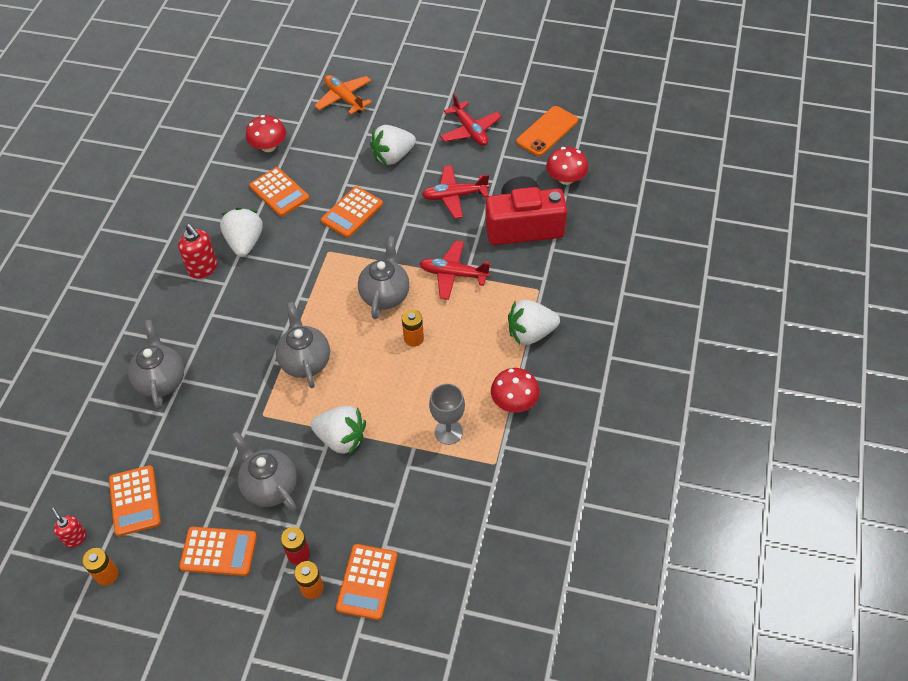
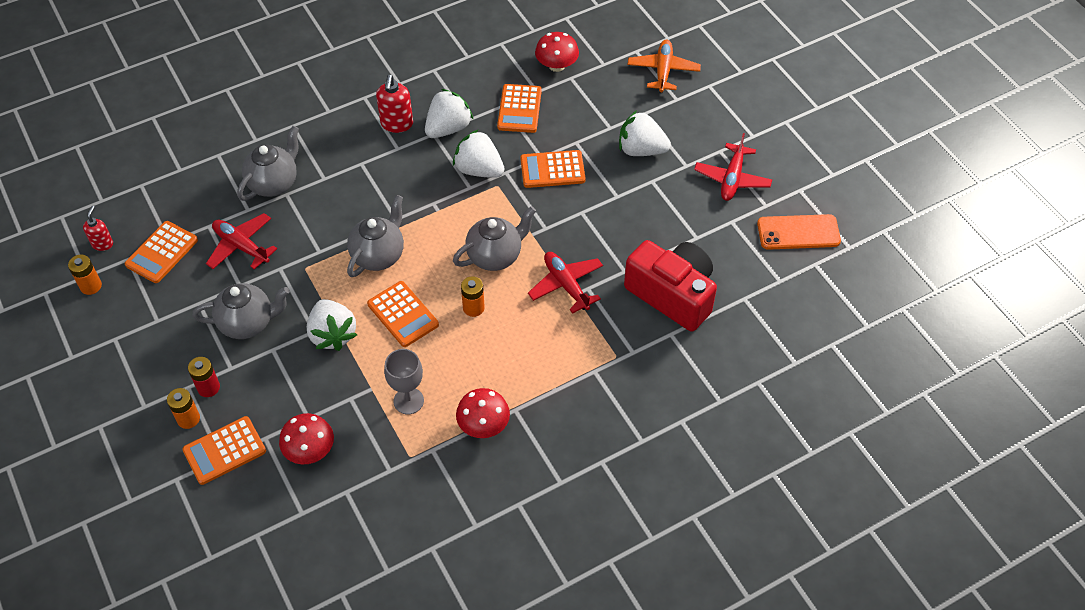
camera: 45 degrees right, 0 degrees up
(218, 551) = (166, 336): orange calculator -> orange calculator (403, 314)
(270, 487) = (248, 323): grey teapot -> grey teapot turned 75 degrees clockwise
(454, 196) = (648, 223): red plane -> red plane (241, 246)
(531, 333) = (564, 385): white strawberry -> white strawberry (479, 170)
(566, 178) = (761, 286): red mushroom -> red mushroom (310, 450)

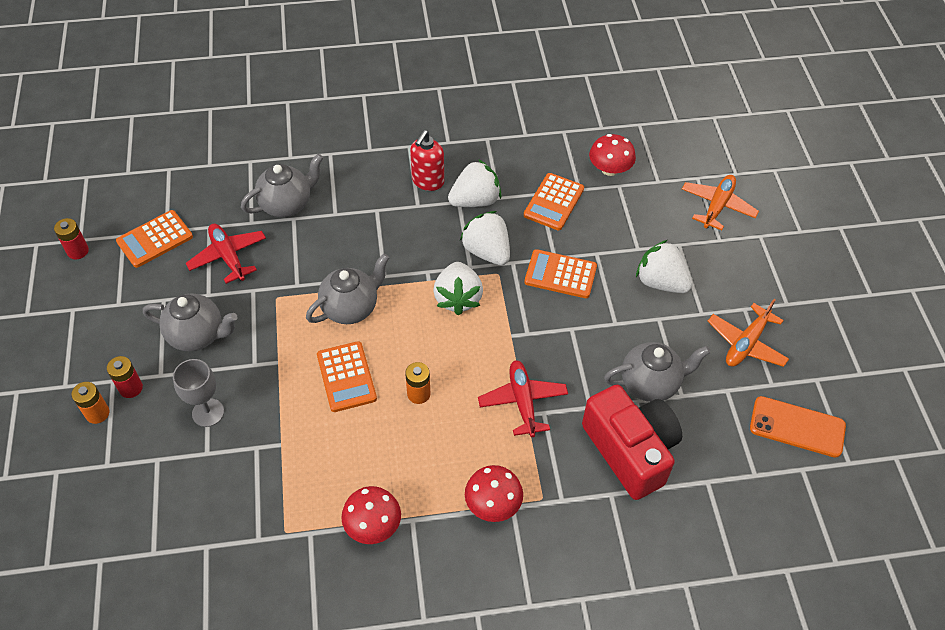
camera: 20 degrees right, 0 degrees up
(91, 286) = (78, 251): orange battery -> red battery
(102, 244) = (108, 214): red soap dispenser -> none
(224, 451) = (114, 459): orange calculator -> none
(310, 450) = (192, 488): red mushroom -> red mushroom (493, 504)
(332, 334) = (270, 374): white strawberry -> white strawberry (458, 298)
(408, 401) = (310, 471): grey goblet -> grey goblet (208, 412)
(495, 256) = (464, 346): grey teapot -> grey teapot (650, 383)
(732, 178) = (746, 343): red plane -> orange plane

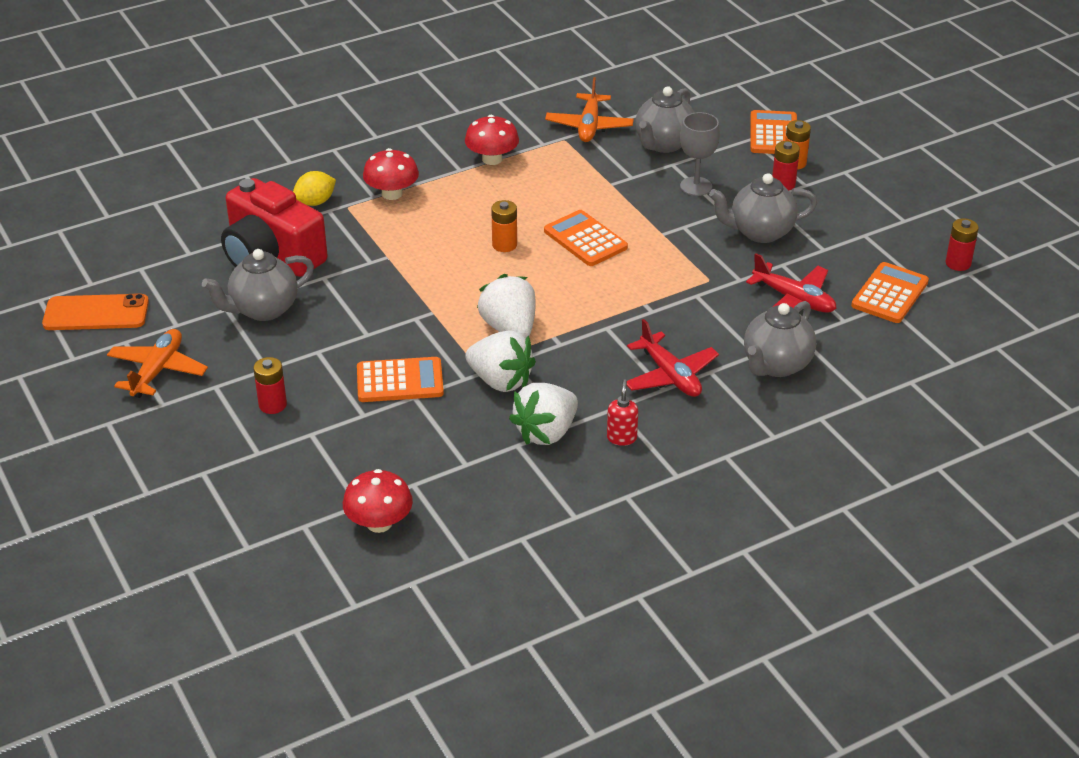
camera: 160 degrees right, 15 degrees down
(351, 308) = (622, 291): grey teapot -> grey teapot (664, 144)
(427, 181) = (621, 438): red soap dispenser -> red soap dispenser, size x0.63
(522, 402) = (395, 264): red plane -> red plane (670, 375)
(554, 202) = (441, 458): orange calculator -> orange calculator (773, 134)
(572, 517) = (315, 202): none -> yellow lemon
(660, 282) = (272, 405): white strawberry -> red battery
(717, 206) = (211, 514): orange plane -> orange plane (589, 126)

